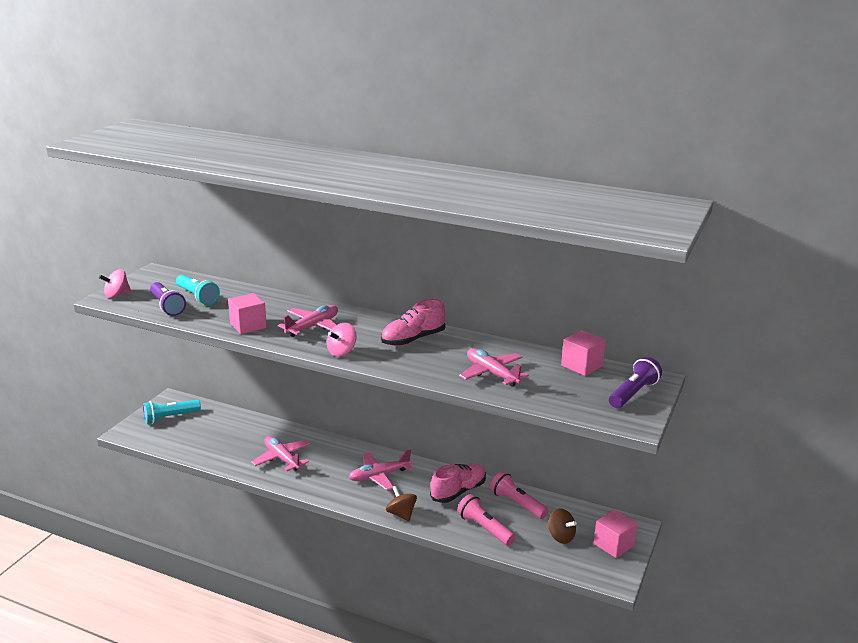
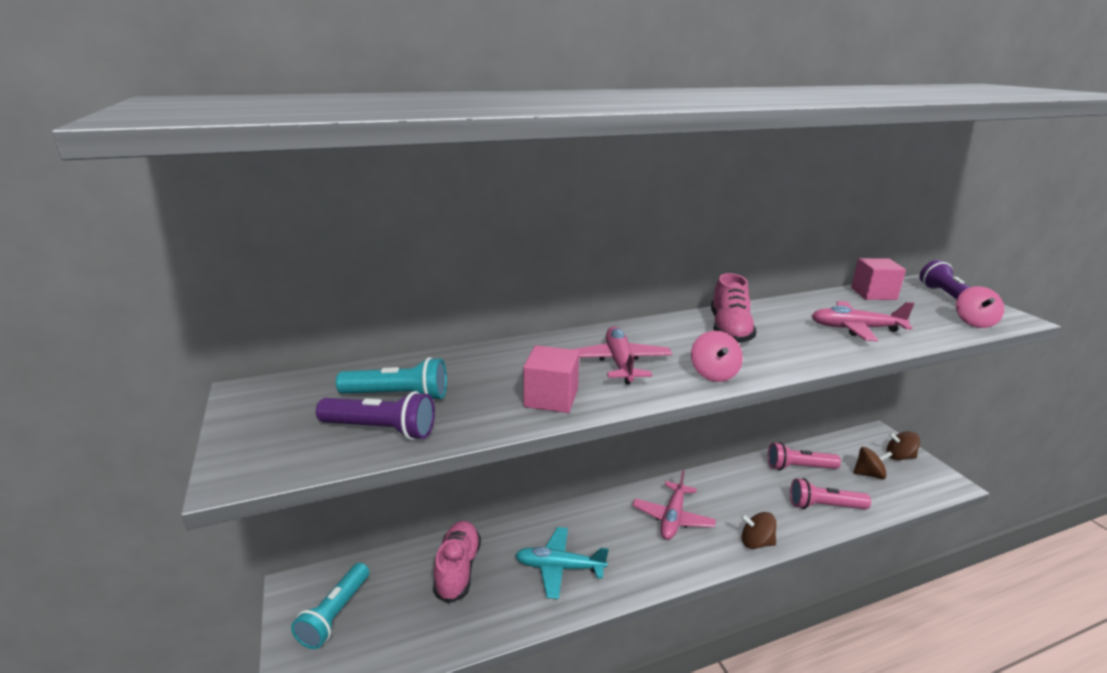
camera: 45 degrees left, 0 degrees up
(117, 295) = (251, 455): pink spinning top -> pink spinning top (974, 322)
(282, 459) = (559, 567): pink plane -> turquoise plane
(458, 491) = (749, 486): pink shoe -> pink shoe (458, 569)
(613, 545) = (899, 457): pink cube -> brown spinning top

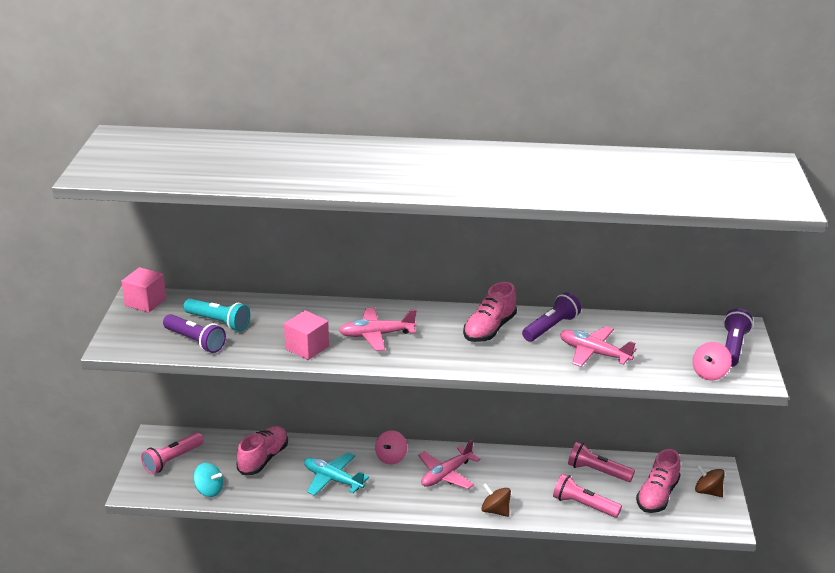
camera: 25 degrees right, 5 degrees up
(335, 614) = (172, 460): turquoise flashlight -> pink flashlight
(411, 643) = (209, 490): none -> turquoise spinning top
(620, 363) = (376, 335): pink plane -> pink plane turned 120 degrees counterclockwise
(713, 374) = (431, 359): pink spinning top -> pink spinning top (391, 457)
(782, 316) = (551, 327): none -> purple flashlight
(869, 474) = (657, 495): brown spinning top -> pink shoe
(873, 293) = (668, 326): pink cube -> pink cube (145, 302)

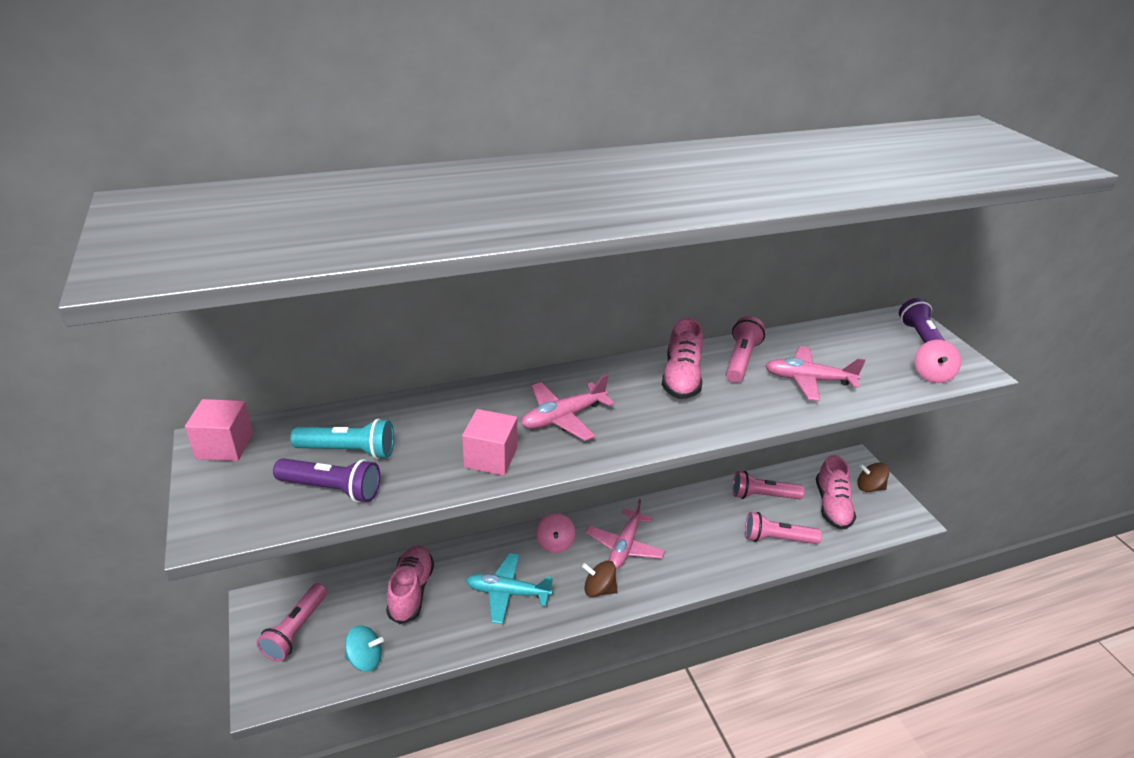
camera: 25 degrees left, 5 degrees up
(495, 510) = (700, 574): brown spinning top -> brown spinning top (599, 589)
(551, 327) = (740, 360): purple flashlight -> pink flashlight

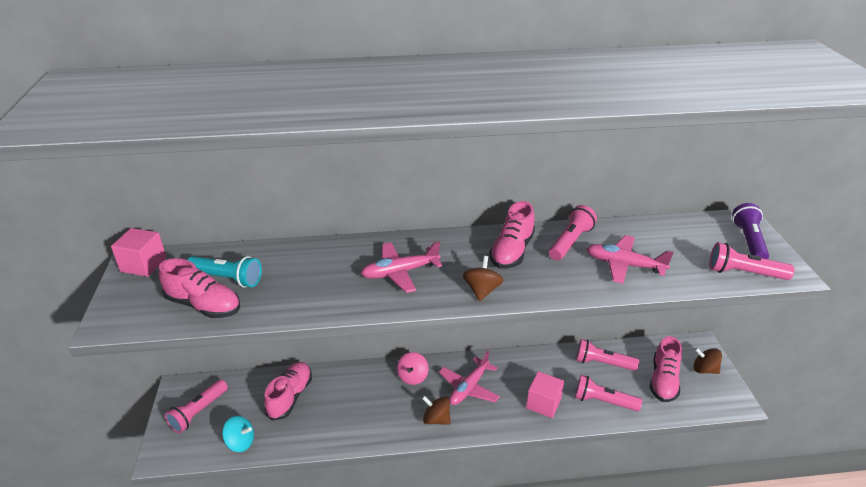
camera: 15 degrees right, 0 degrees up
(331, 489) = (203, 305): purple flashlight -> pink shoe
(490, 458) = (330, 297): pink cube -> pink cube (543, 403)
(507, 593) = (362, 410): turquoise plane -> none
(667, 427) = (482, 290): none -> brown spinning top
(932, 375) = (744, 273): pink spinning top -> pink flashlight

